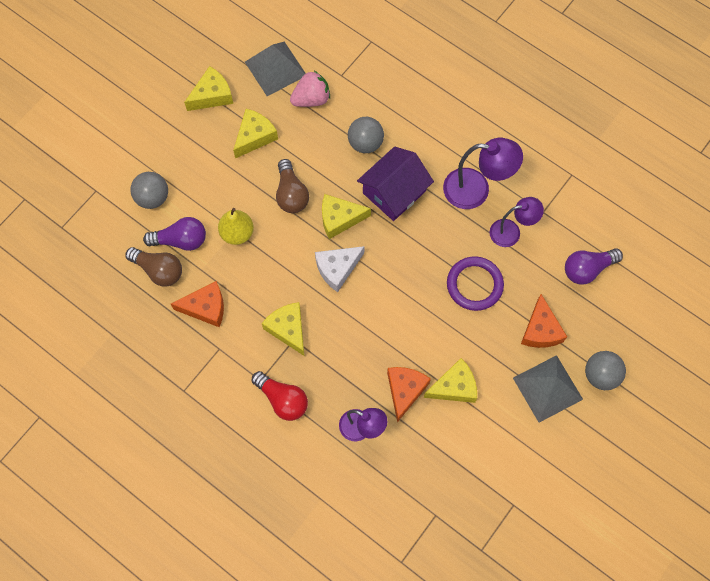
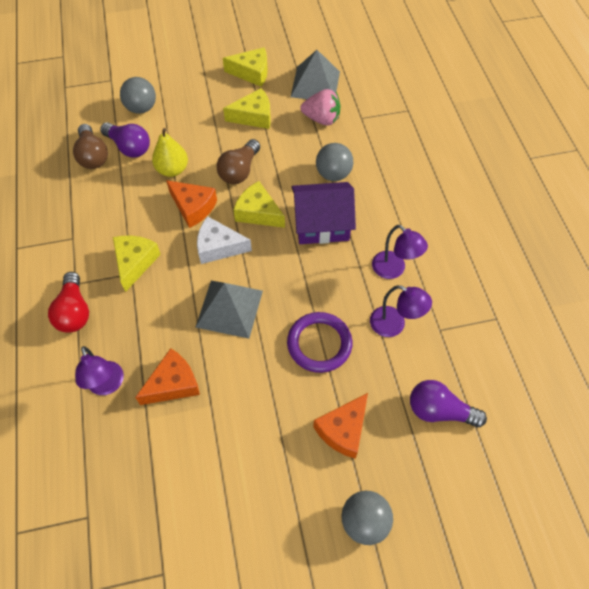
camera: 40 degrees right, 10 degrees down
(205, 308) = (95, 203): orange cheese -> orange cheese (193, 207)
(454, 387) = (217, 415): yellow cheese -> none
(476, 190) = (394, 270): purple lamp -> purple lamp, size x0.66
(547, 388) = (300, 489): grey pyramid -> grey pyramid (229, 308)

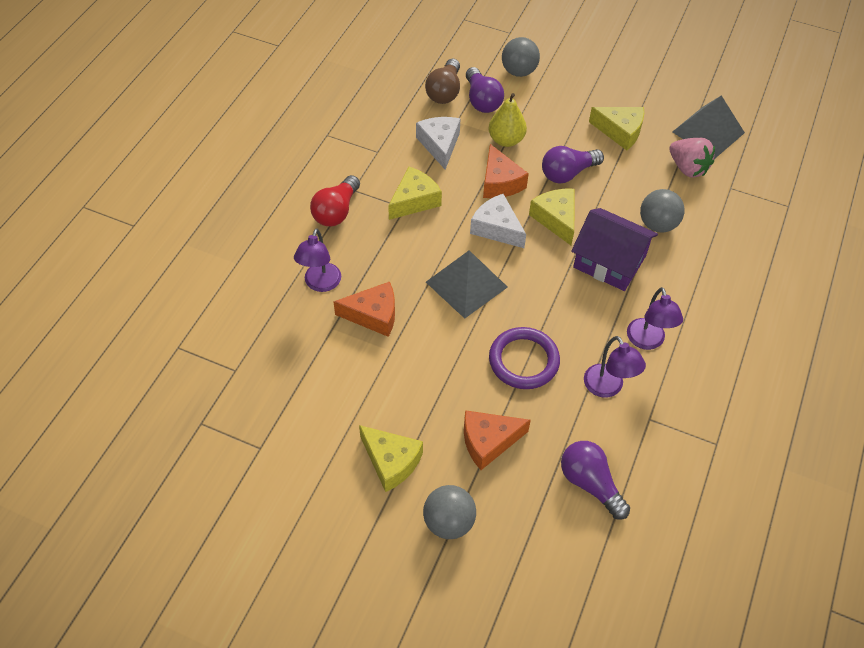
camera: 35 degrees right, 5 degrees down
(122, 203) = (440, 145): none -> white cheese
(239, 171) = (568, 173): brown light bulb -> purple light bulb
(251, 73) = (650, 90): yellow cheese -> yellow cheese (391, 461)

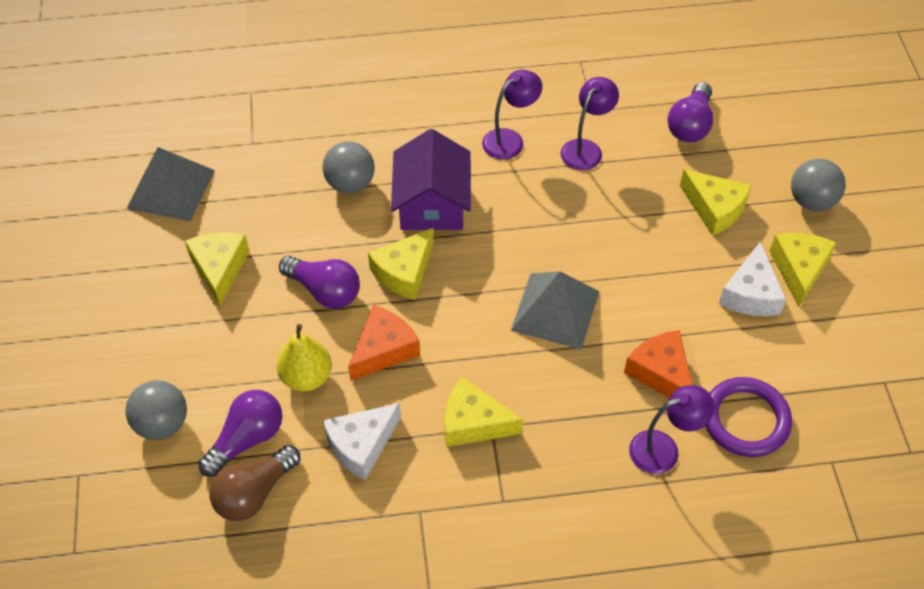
camera: 120 degrees left, 0 degrees up
(336, 211) = (550, 498): red light bulb -> none
(444, 91) = (254, 493): brown light bulb -> brown light bulb turned 150 degrees clockwise
(488, 441) = (714, 209): orange cheese -> yellow cheese
(497, 228) = (457, 320): white cheese -> white cheese (750, 293)
(523, 360) = (608, 221): purple ring -> purple ring (745, 420)
(687, 168) = (244, 187): pink strawberry -> none

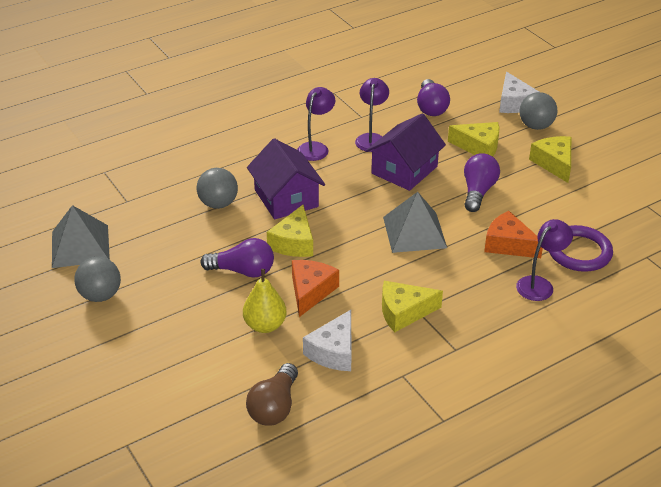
camera: 25 degrees left, 15 degrees down
(162, 424) = (173, 390): grey ball -> grey ball (100, 295)
(220, 269) = (153, 282): yellow cheese -> none
(247, 439) = (246, 377): purple light bulb -> purple light bulb (478, 191)
(598, 211) = (404, 170): none -> purple house
(750, 293) = (533, 185): white cheese -> white cheese (514, 103)

